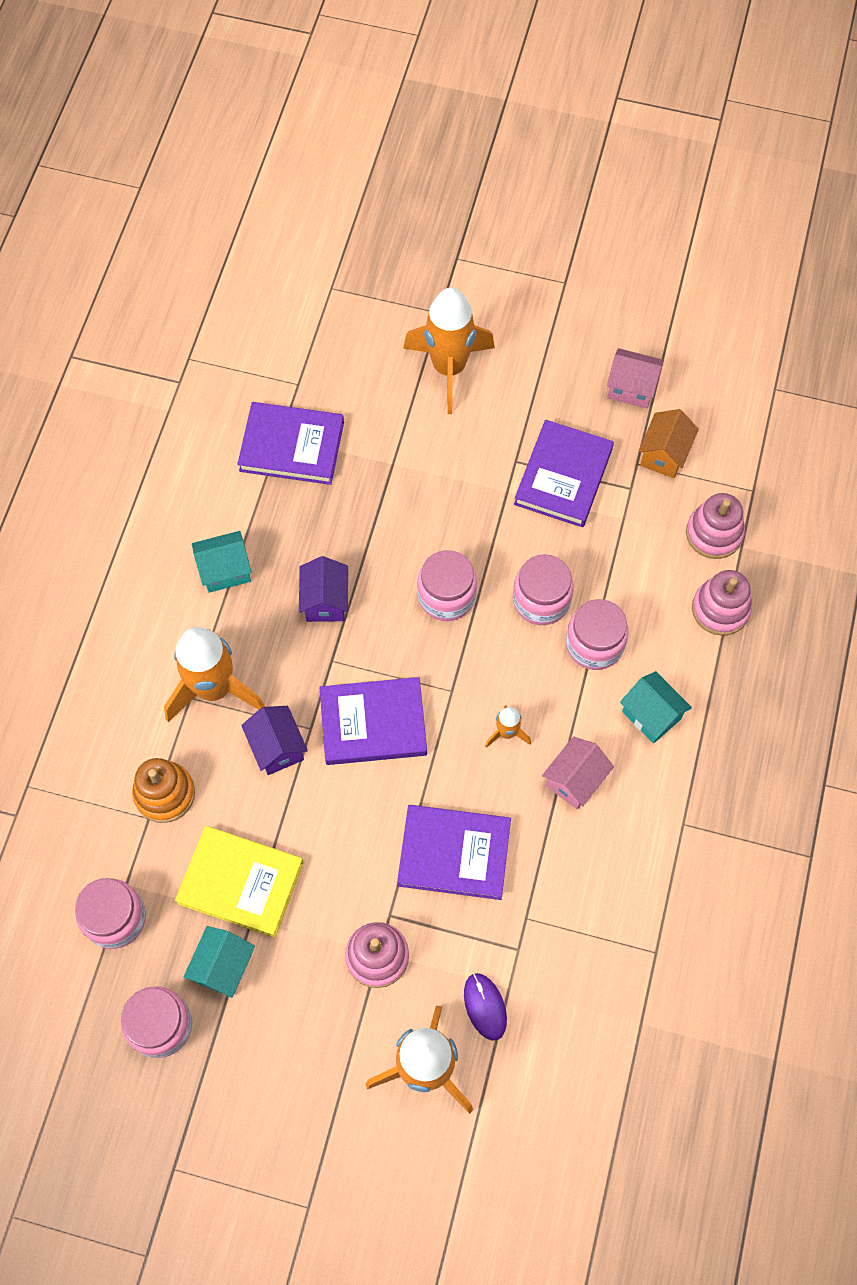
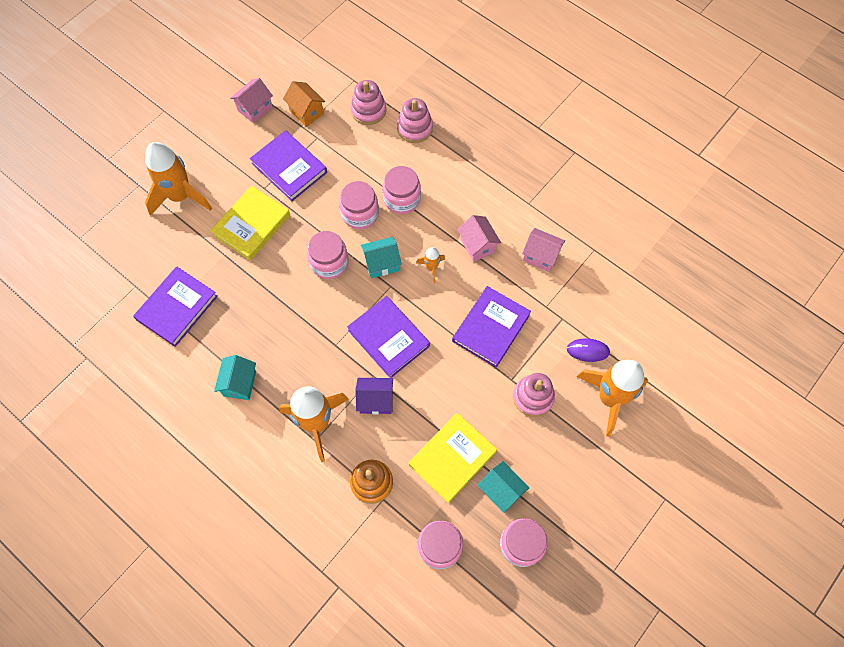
camera: 65 degrees left, 0 degrees up
(325, 601) = (294, 332): purple house -> none
(373, 723) = (388, 338): purple book -> purple book turned 60 degrees counterclockwise
(452, 473) = (251, 225): none -> yellow book
(603, 877) = (540, 256): none -> pink house
(651, 715) = (459, 190): turquoise house -> turquoise house (382, 264)

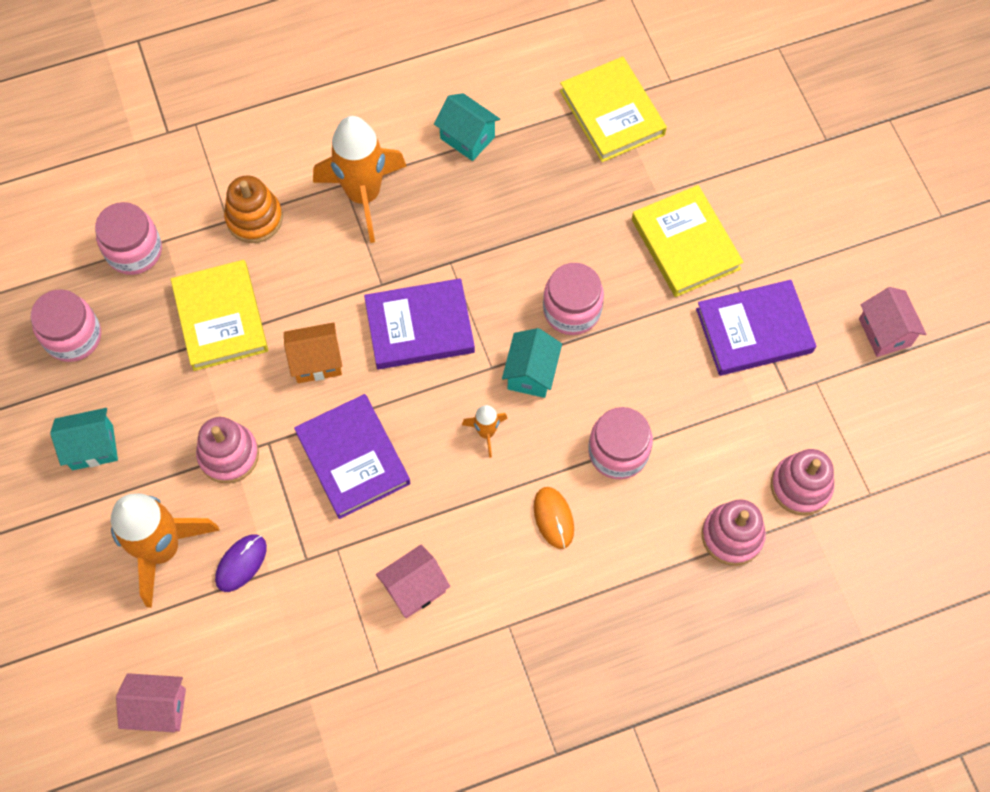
camera: 120 degrees right, 0 degrees up
(177, 308) = (612, 113): purple book -> yellow book
(180, 196) = (780, 180): orange rocket -> none
(306, 112) = (843, 398): orange house -> orange house (316, 362)
(360, 214) = (625, 385): pink jar -> none
(376, 400) = (348, 271): purple house -> none
(458, 211) = (553, 518): none -> orange mouse
(477, 245) = (483, 512): pink house -> pink house (158, 708)
(501, 490) = (146, 350): turquoise house -> turquoise house (92, 447)

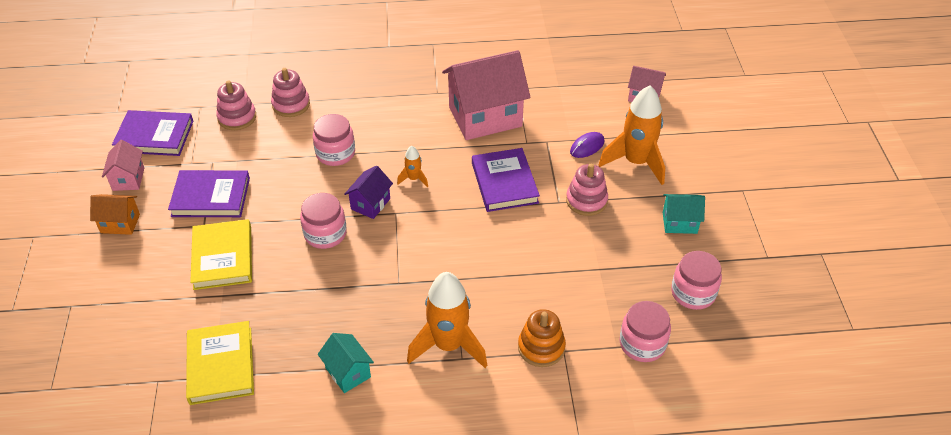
camera: 165 degrees left, 20 degrees down
(220, 318) = (580, 282): yellow book -> none
(316, 362) = (515, 240): orange house -> orange house (120, 223)
(414, 588) = (485, 117): pink house -> pink house, size x2.07
(419, 327) = (436, 246): purple book -> purple book (154, 136)
(531, 373) = (370, 204): turquoise house -> purple house
(553, 518) = (390, 131): orange mouse -> none

